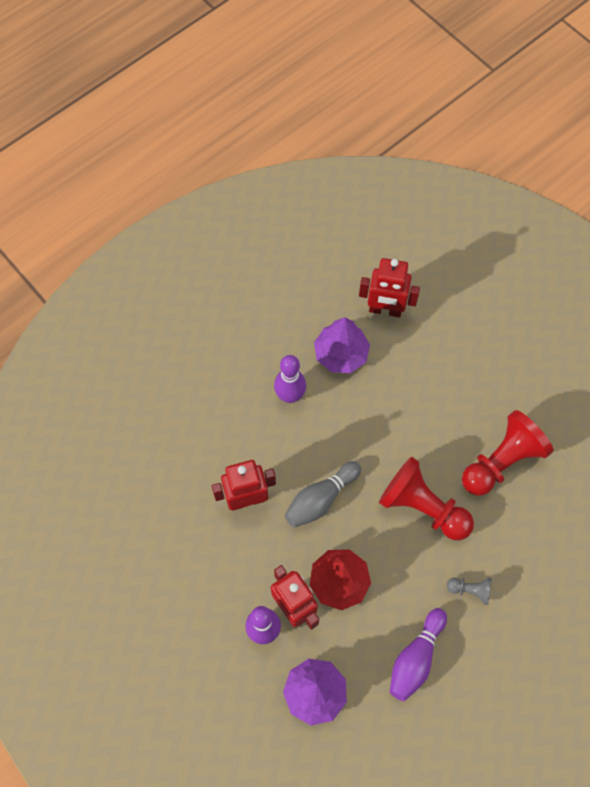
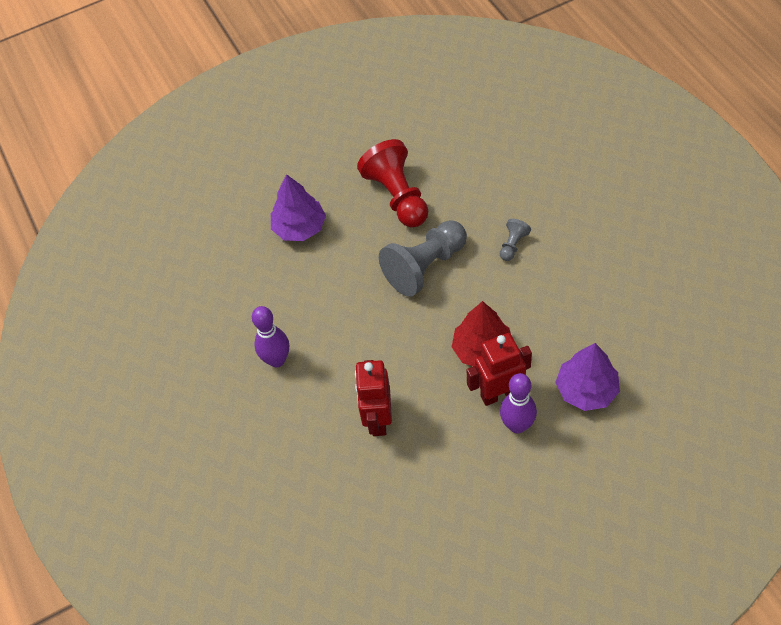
camera: 70 degrees left, 10 degrees down
(321, 499) = (395, 351): grey bowling pin -> none
(341, 354) = (247, 306): purple tree -> purple tree (299, 227)
(385, 310) = (213, 259): red robot -> none
(415, 658) = (567, 300): purple bowling pin -> none
(422, 507) = (425, 267): red pawn -> grey pawn

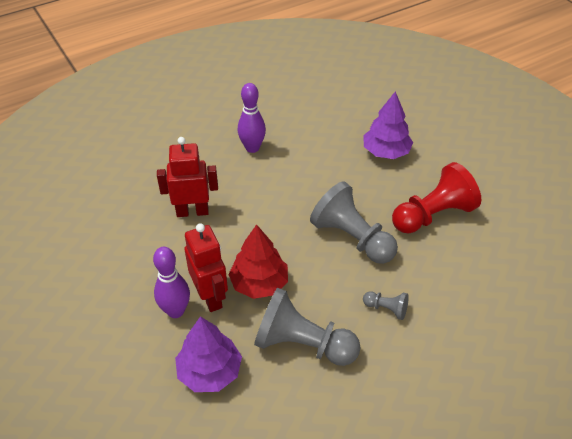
camera: 80 degrees right, 10 degrees down
(553, 313) = (302, 344): none -> grey pawn

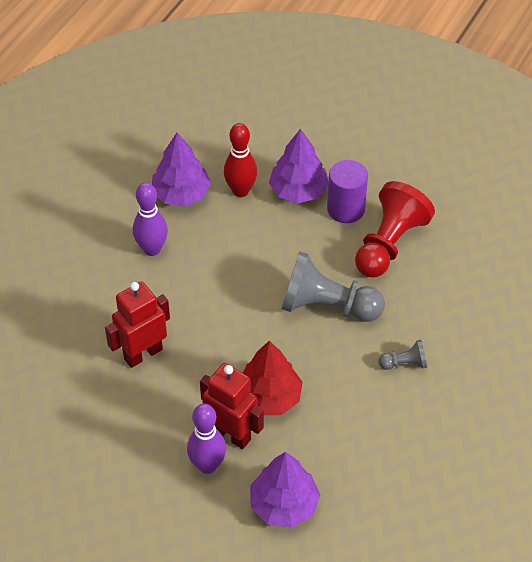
camera: 30 degrees left, 5 degrees up
(299, 122) = (181, 194): none -> purple tree
(302, 344) = (351, 436): grey pawn -> none
(343, 136) = (240, 191): none -> red bowling pin
(414, 178) = (346, 209): none -> purple cylinder

